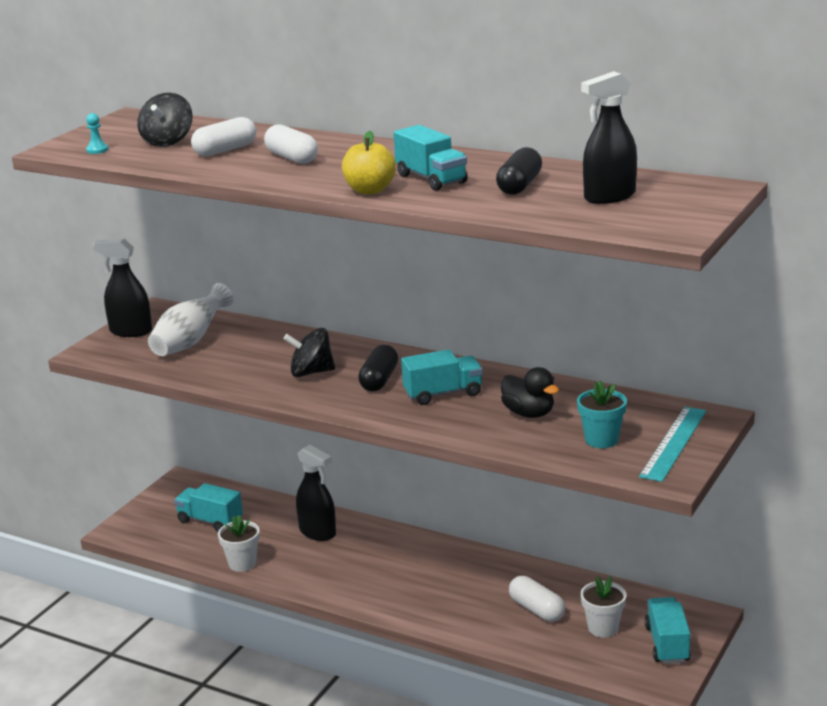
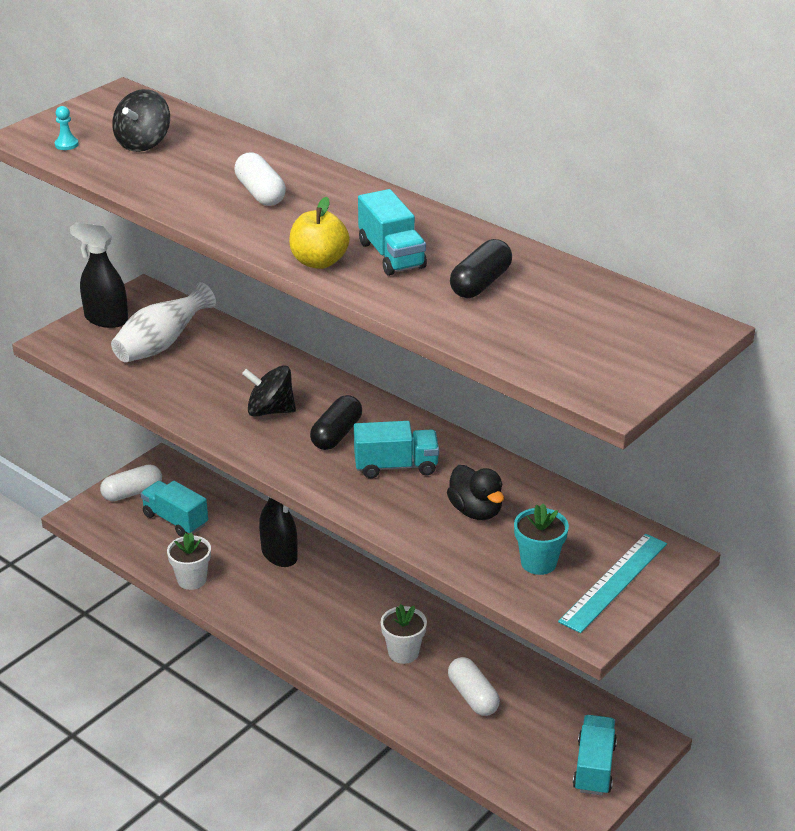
camera: 10 degrees right, 10 degrees up
(225, 150) = (197, 168): white capsule -> white capsule (132, 492)
(603, 628) = (534, 733): white flower pot -> white flower pot (403, 652)
(609, 197) = (569, 320): black spray bottle -> none

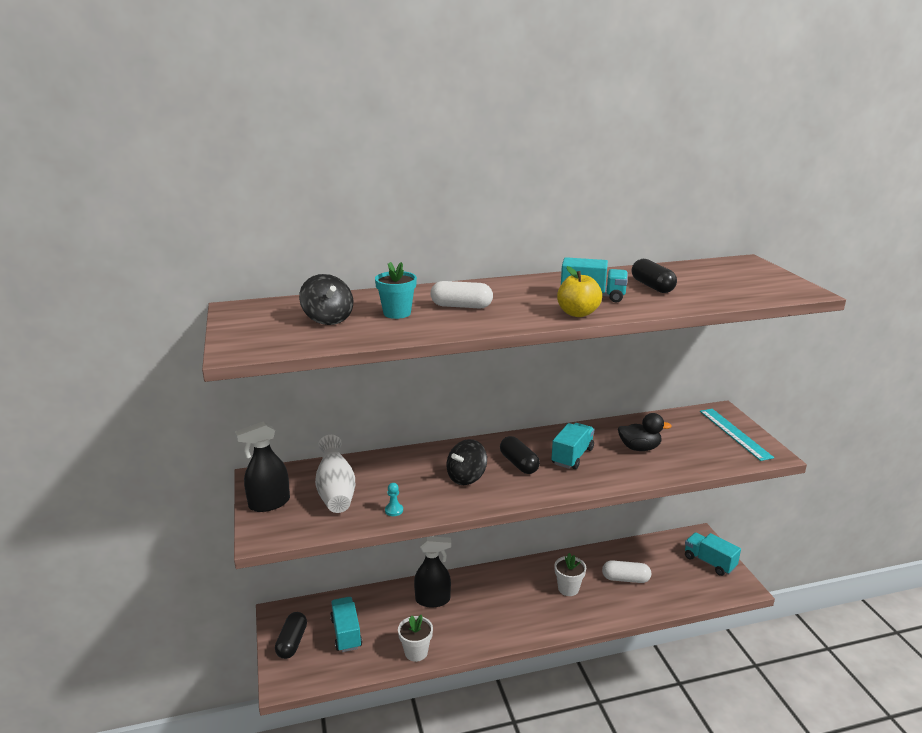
camera: 55 degrees left, 10 degrees down
(66, 144) = (281, 341): turquoise pawn -> turquoise pawn (394, 510)
(132, 492) = (292, 642): white capsule -> black capsule
(175, 520) = (346, 633): turquoise truck -> turquoise truck turned 90 degrees clockwise
(538, 563) = (702, 447): turquoise flower pot -> turquoise flower pot (397, 313)

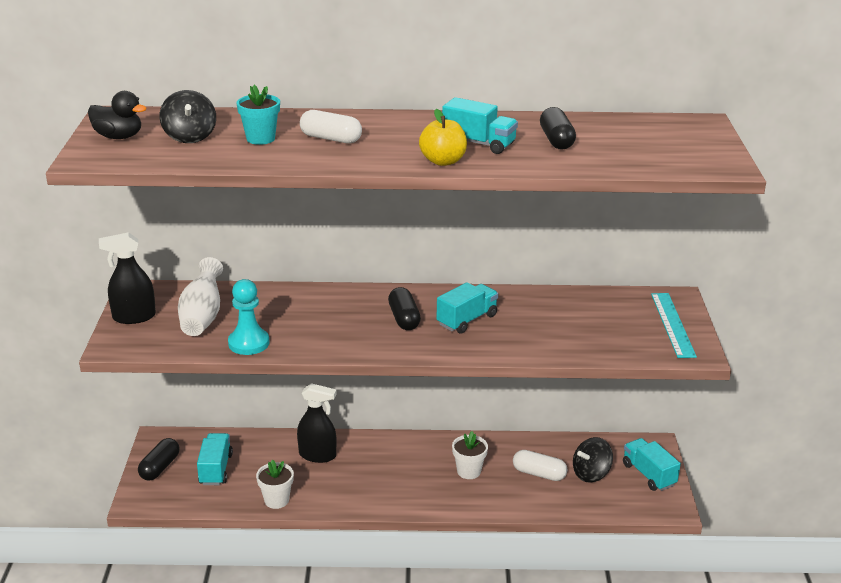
camera: 15 degrees right, 5 degrees up
(394, 510) = (248, 343): turquoise pawn -> turquoise pawn, size x2.14
(466, 477) = (340, 323): black spinning top -> black spinning top (591, 474)
(639, 448) = (548, 323): black duck -> black duck (118, 137)

